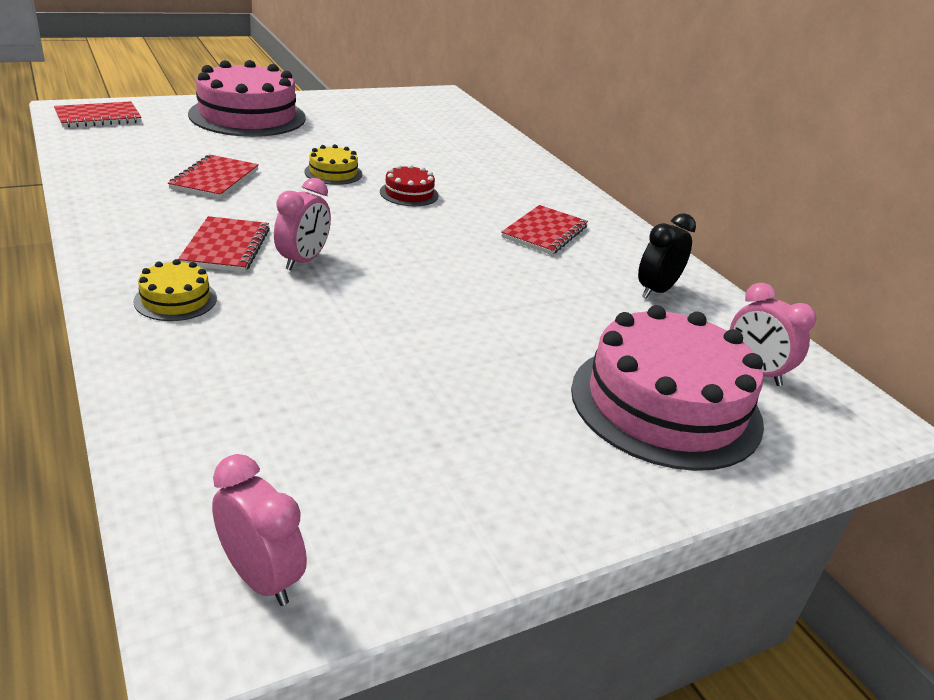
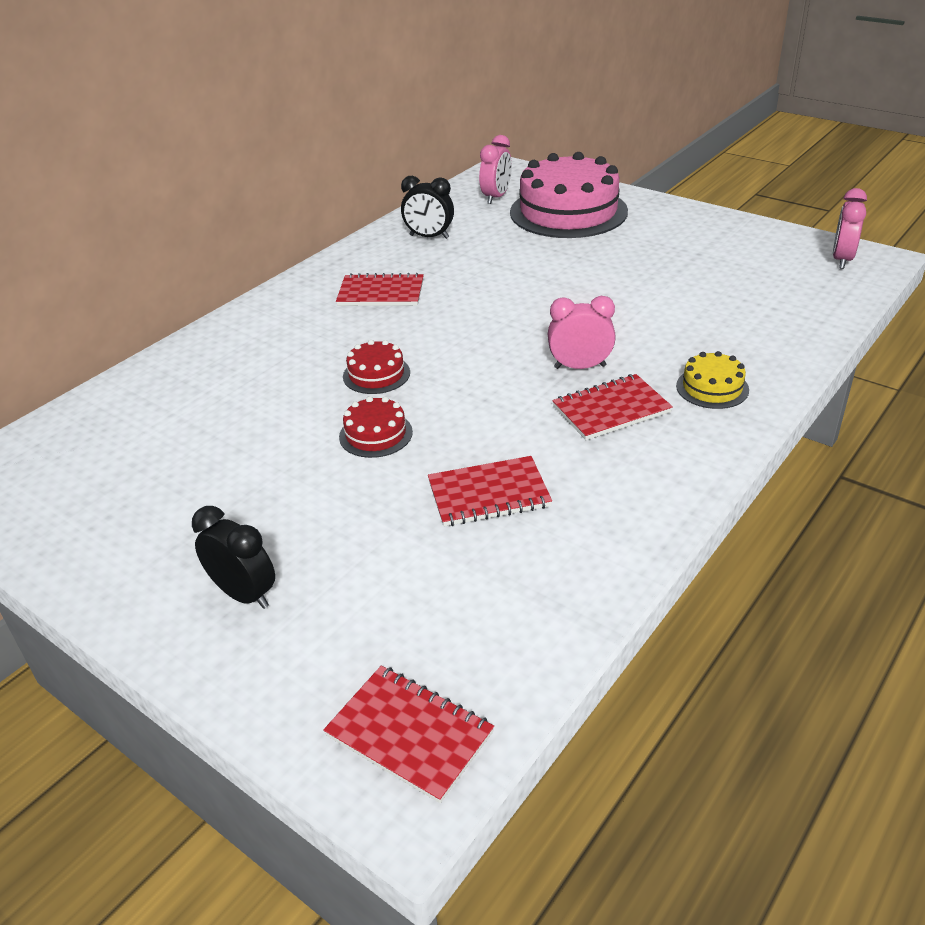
camera: 110 degrees left, 5 degrees up
(247, 116) = (244, 594): pink cake -> black clock
(333, 173) = (375, 434): yellow cake -> red cake

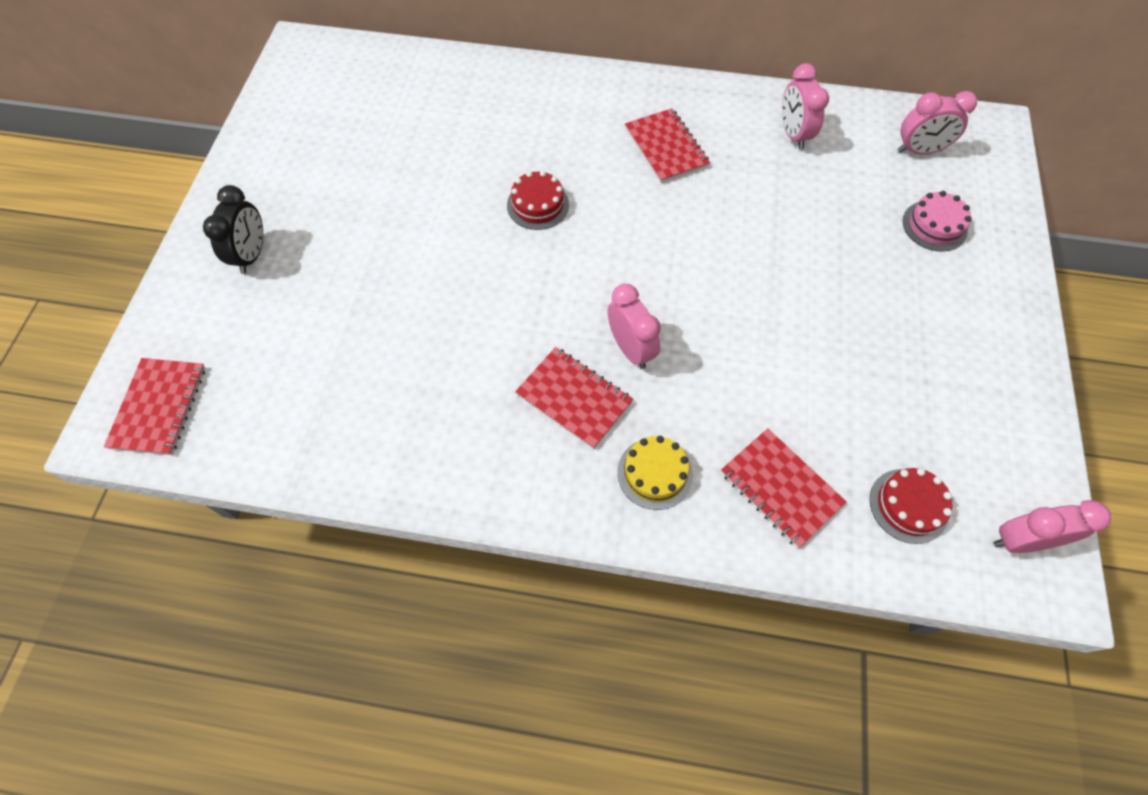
camera: 60 degrees right, 25 degrees up
(375, 434) = (456, 243): red cake -> red cake (908, 505)
(429, 237) = (793, 134): black clock -> pink clock
(488, 494) = (415, 352): red notebook -> red notebook (780, 488)
(568, 212) = (934, 226): pink cake -> pink cake, size x0.45

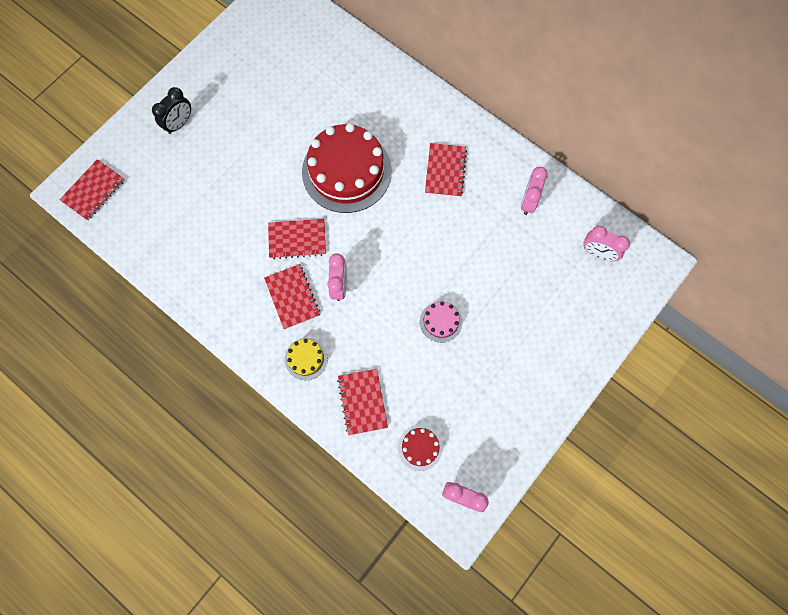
camera: 30 degrees right, 10 degrees up
(528, 319) = (297, 239): none -> red notebook
(538, 205) = (346, 171): red cake -> red cake, size x2.25
(934, 226) = (565, 306): pink cake -> pink cake (441, 321)

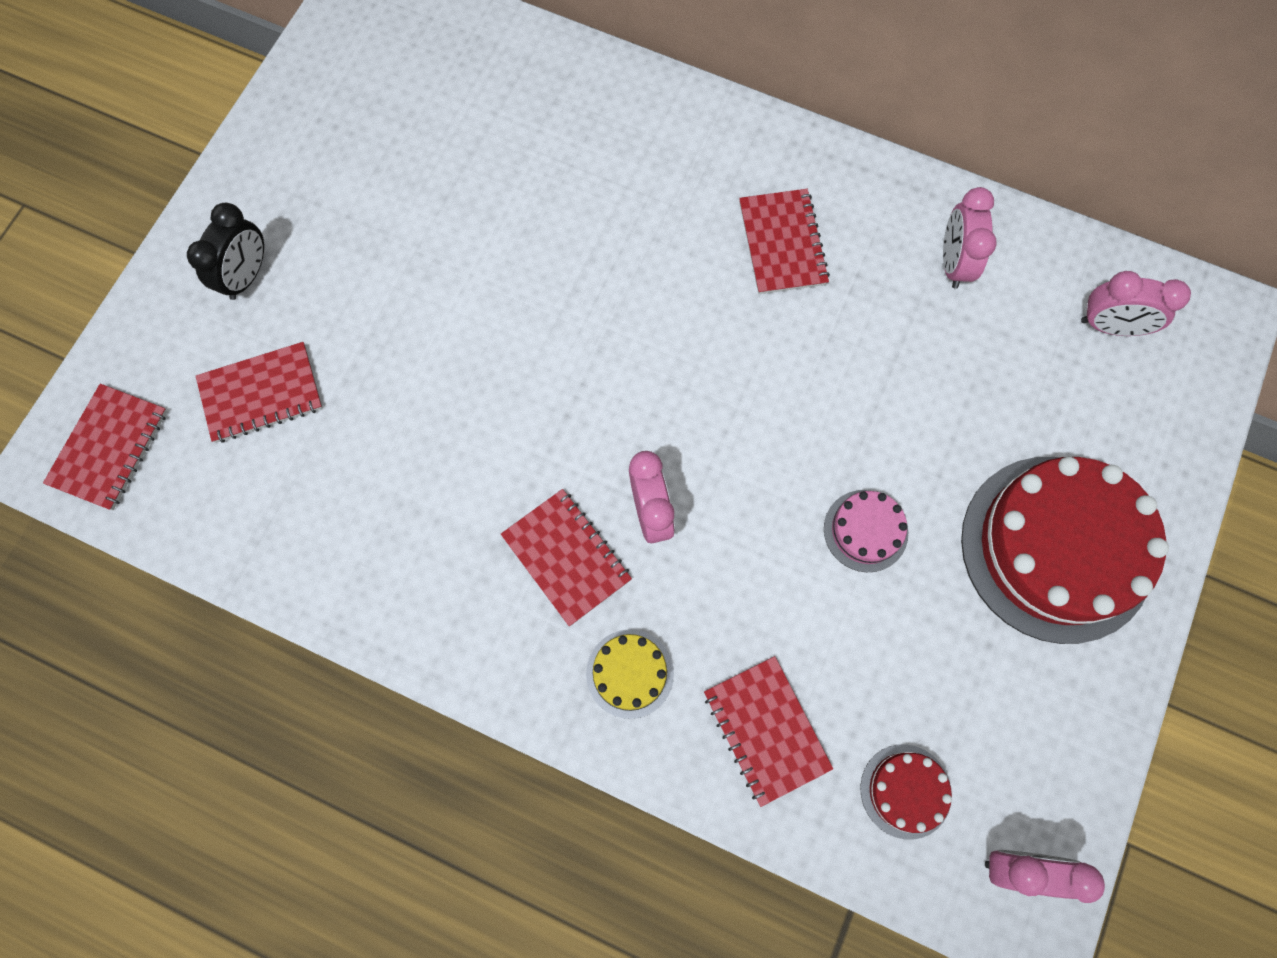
camera: 15 degrees left, 0 degrees up
(297, 239) = (542, 442): red notebook -> red notebook (261, 394)
(346, 171) = (598, 288): red cake -> red cake (1056, 548)

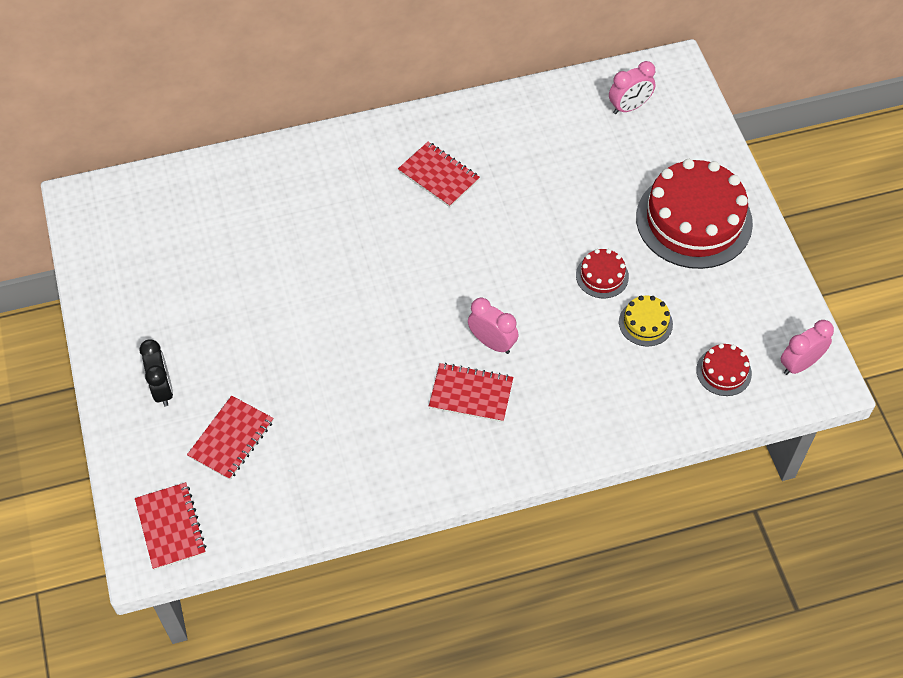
camera: 40 degrees left, 15 degrees down
(630, 673) = (552, 420): yellow cake -> yellow cake (645, 323)
(766, 730) = (638, 395): red notebook -> none
(865, 530) = (602, 276): pink cake -> red cake
(953, 263) = (530, 128): pink clock -> none

